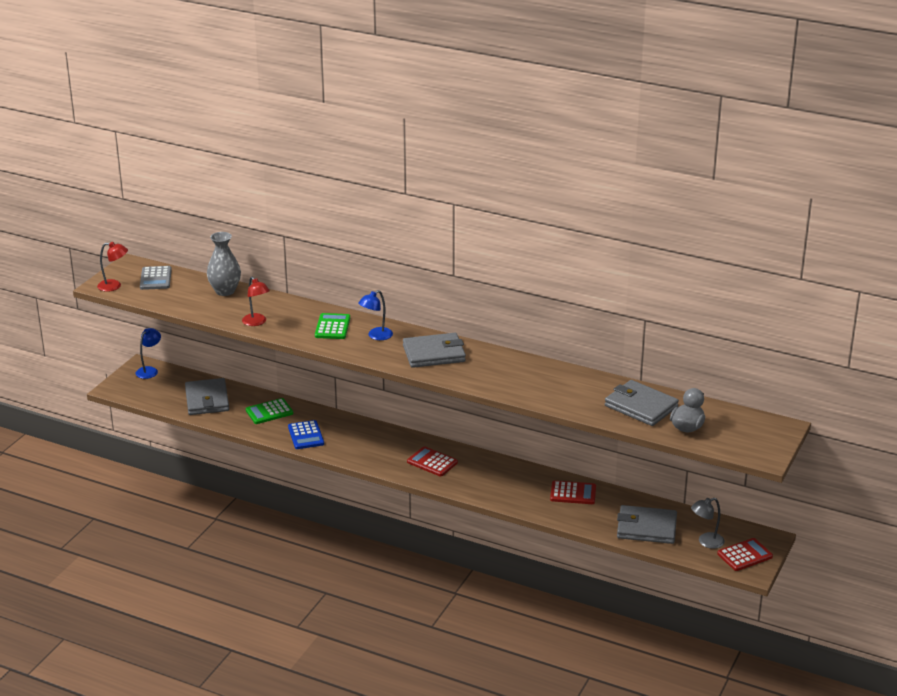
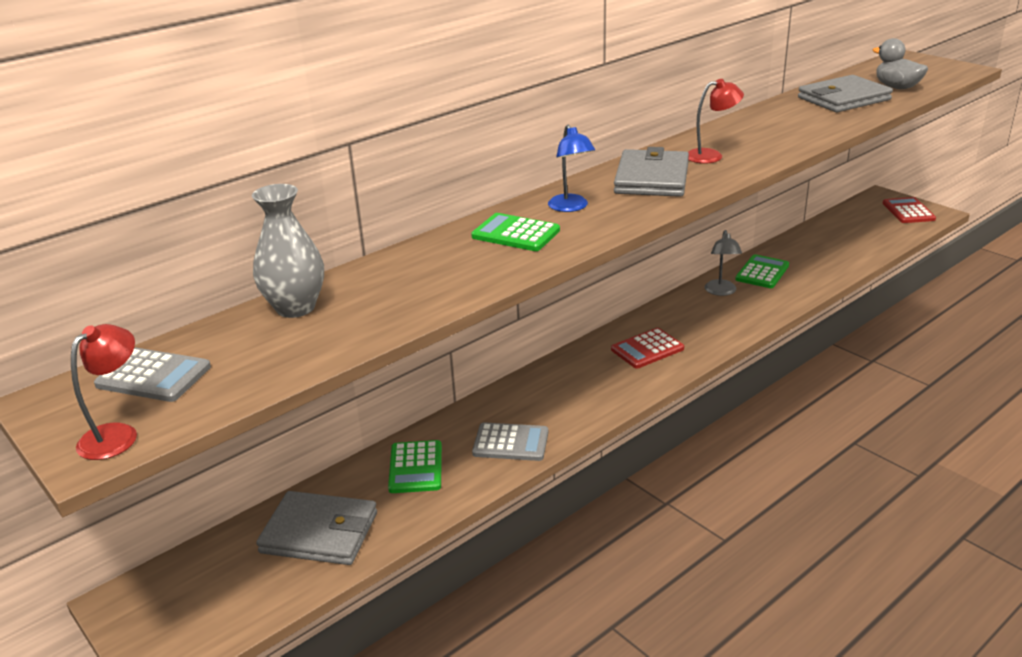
camera: 65 degrees left, 0 degrees up
(149, 370) = (149, 593): blue lamp -> none
(256, 322) = (441, 293): red lamp -> red lamp (711, 156)
(306, 435) = (510, 443): blue calculator -> grey calculator
(573, 493) = (762, 272): red calculator -> green calculator
(646, 528) = (845, 247): grey wallet -> none
(706, 542) = (880, 224): grey lamp -> grey lamp (721, 292)

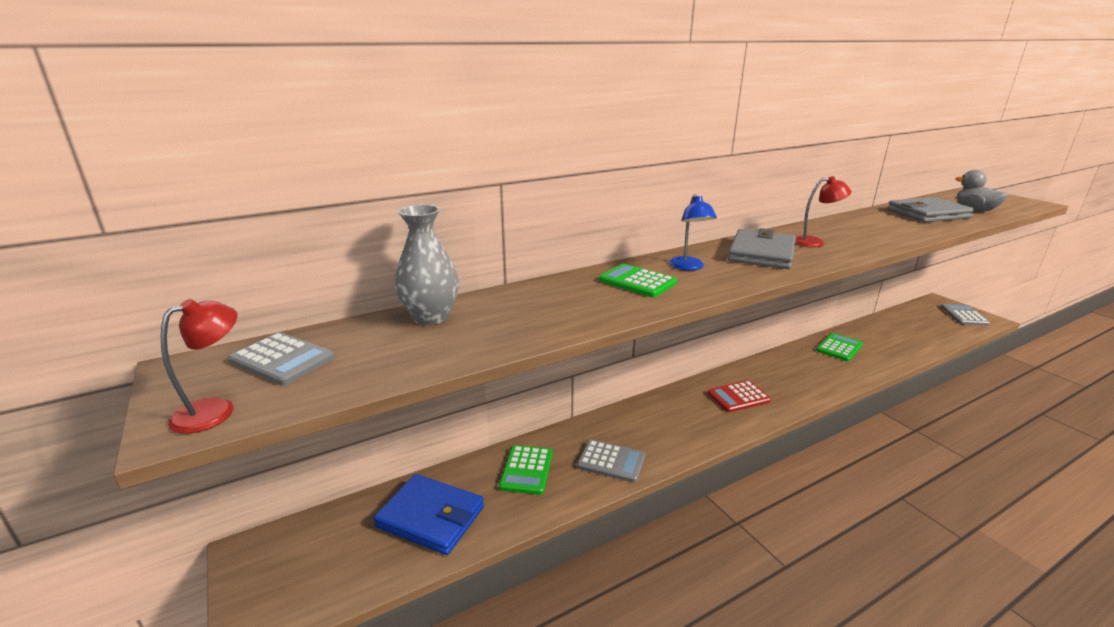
camera: 10 degrees right, 5 degrees down
(319, 533) = (430, 517): grey wallet -> blue wallet
(721, 292) = (804, 358): grey lamp -> none
(908, 211) = (964, 315): red calculator -> grey calculator

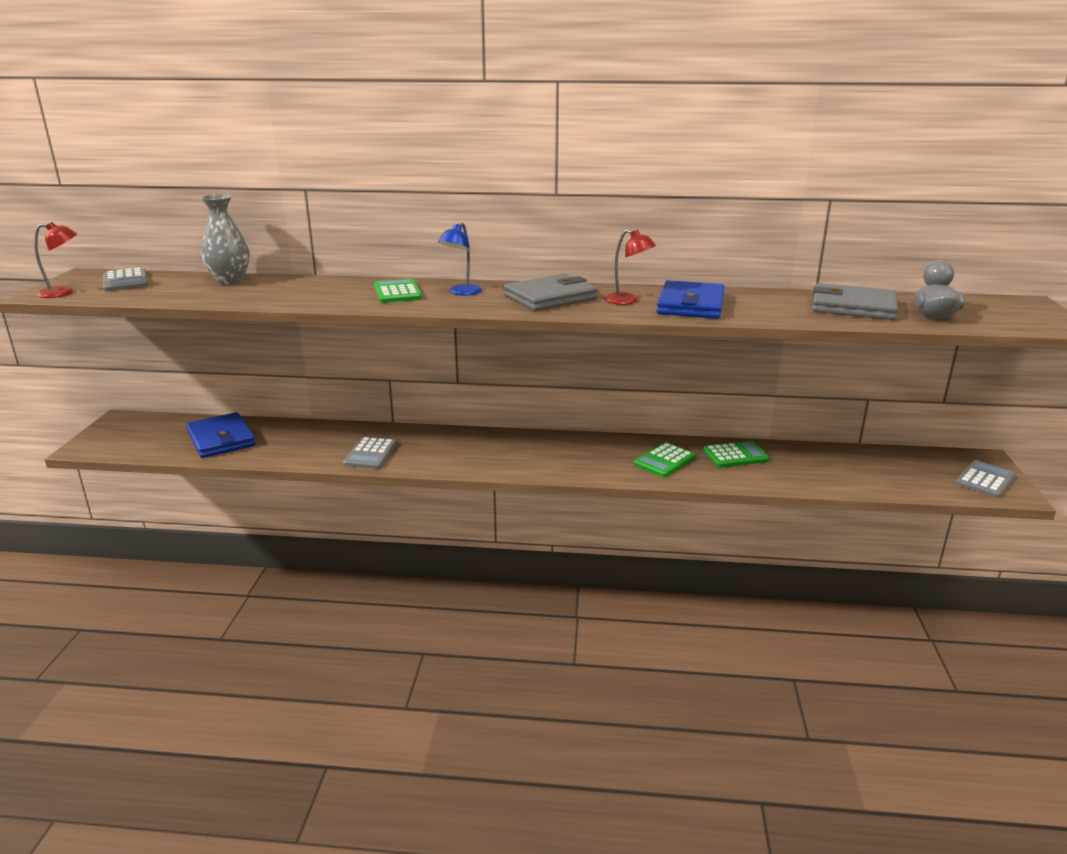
camera: 35 degrees right, 0 degrees up
(526, 470) = (310, 438): green calculator -> green calculator (664, 461)
(611, 461) = (370, 454): grey calculator -> grey calculator turned 45 degrees clockwise
(738, 397) = (547, 454): red calculator -> none
(855, 235) = (690, 305): none -> blue wallet

